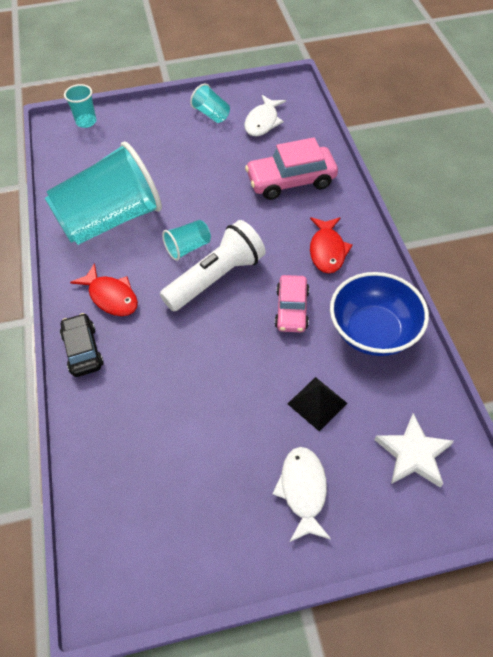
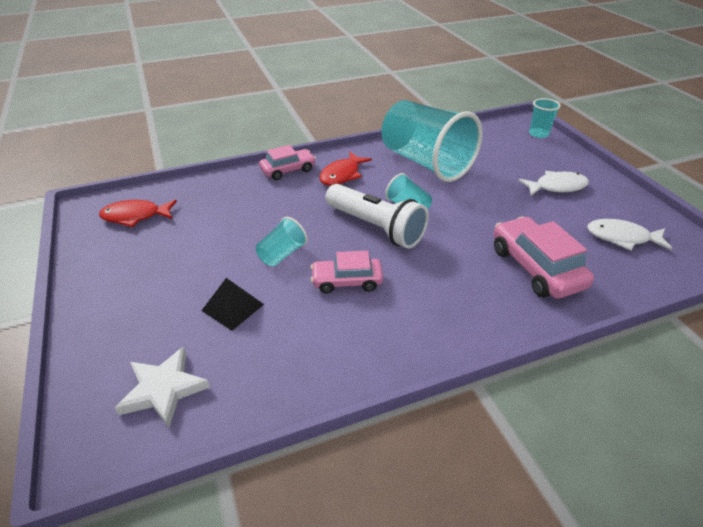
camera: 80 degrees right, 15 degrees down
(83, 350) = (288, 170): black car -> pink car
(211, 114) = (605, 200): turquoise cup -> turquoise cup (282, 254)
(303, 490) = (142, 302): white fish -> white fish (556, 187)
(327, 250) = (437, 305): red fish -> red fish (135, 216)
(373, 331) = (326, 350): blue bowl -> none

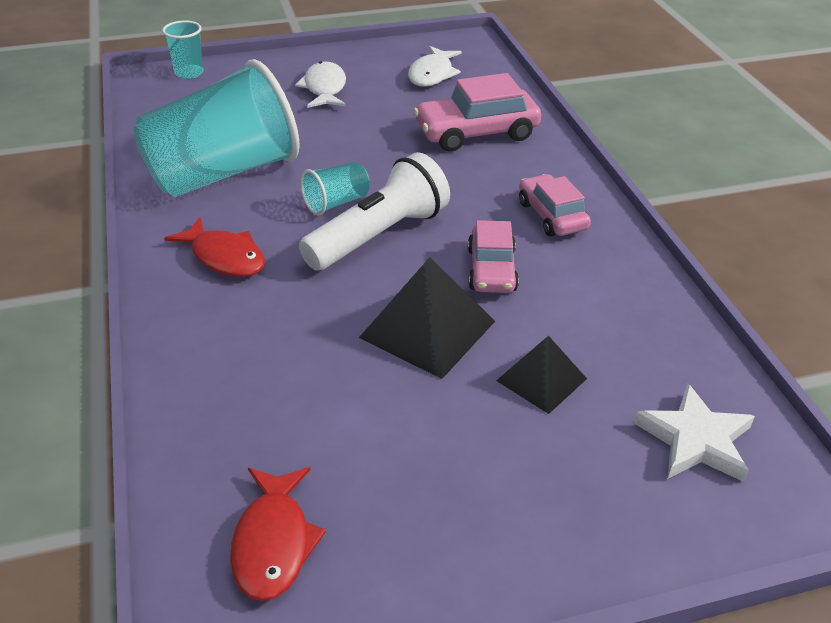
camera: 85 degrees left, 0 degrees up
(282, 254) = (427, 329): turquoise cup -> black pyramid
(288, 170) = (181, 319): pink car -> pink car (551, 216)

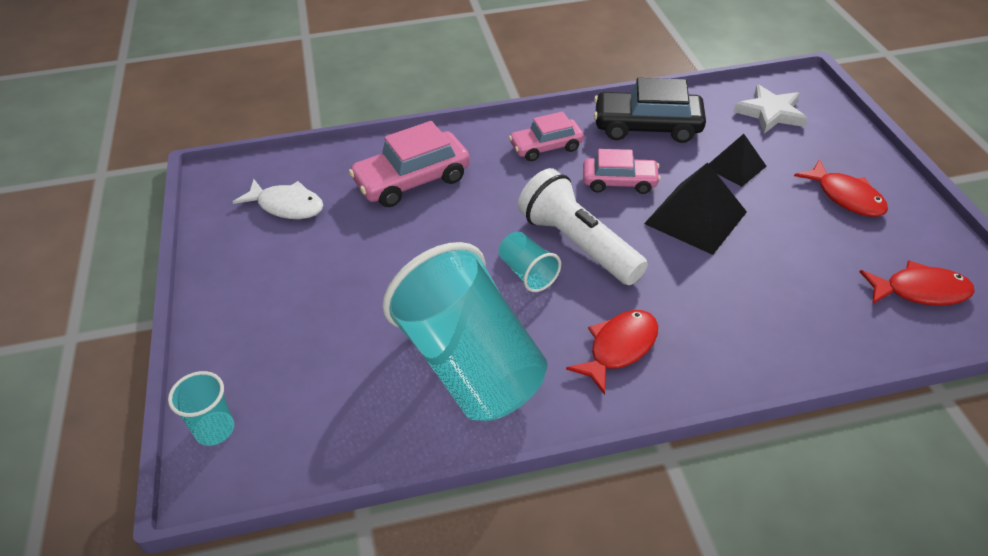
camera: 85 degrees left, 5 degrees up
(324, 88) = (296, 290): white fish -> none
(476, 133) = (412, 180): pink car -> pink car turned 75 degrees clockwise
(484, 497) = (846, 197): none -> red fish
(617, 300) = (647, 127): none -> black car

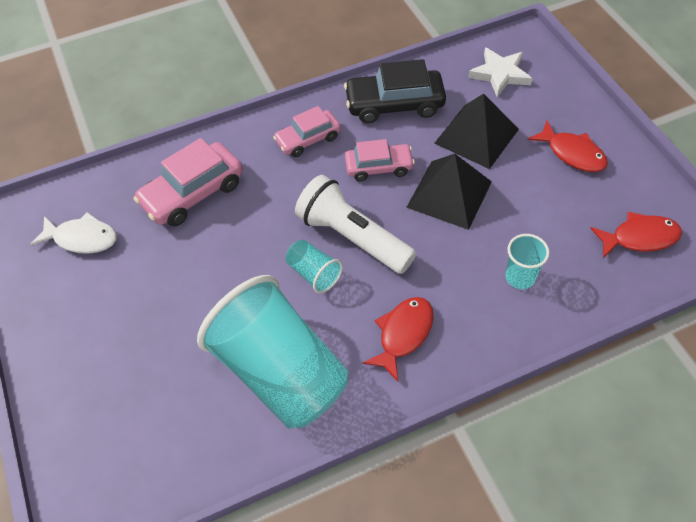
camera: 10 degrees left, 10 degrees up
(215, 430) = (71, 475): turquoise cup -> turquoise cup (520, 277)
(735, 166) = (476, 136): black pyramid -> black pyramid, size x1.61

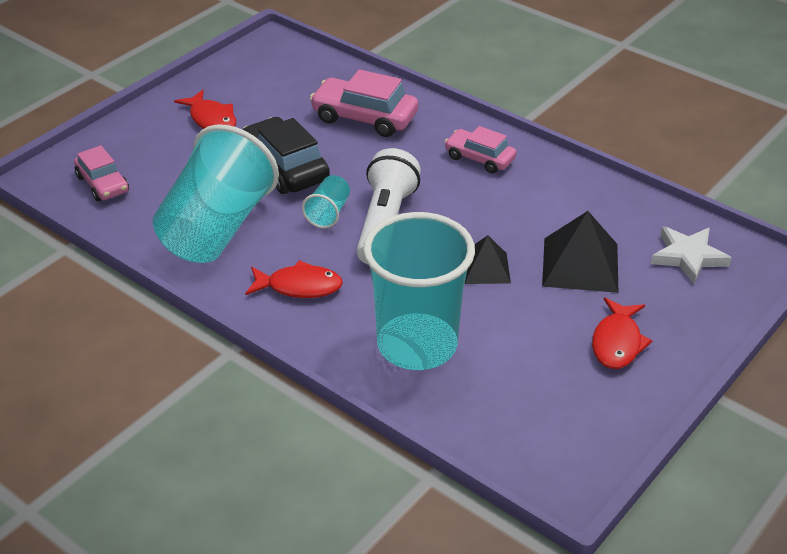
camera: 60 degrees right, 15 degrees down
(82, 238) = (277, 82): white fish -> none
(379, 167) = (482, 212): pink car -> pink car (103, 184)
(394, 104) = (573, 197): black car -> black car (285, 168)
(449, 194) = (485, 268): black pyramid -> black pyramid, size x0.62
(520, 277) = (417, 345): turquoise cup -> turquoise cup, size x2.37
(639, 238) = (537, 424): red fish -> red fish (211, 119)

